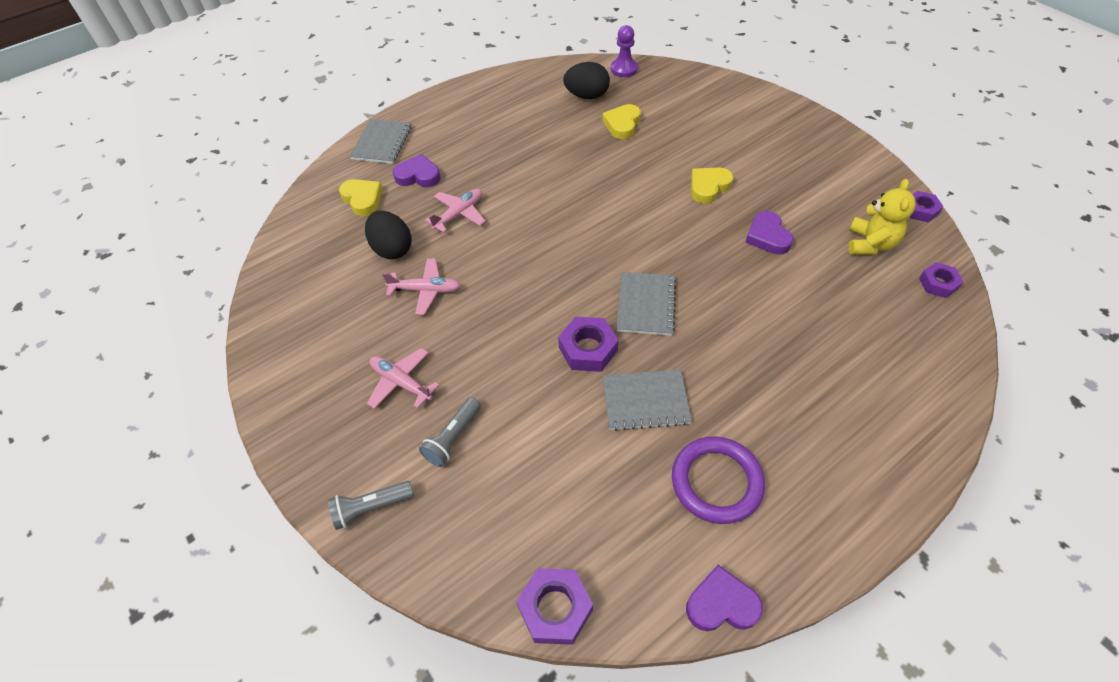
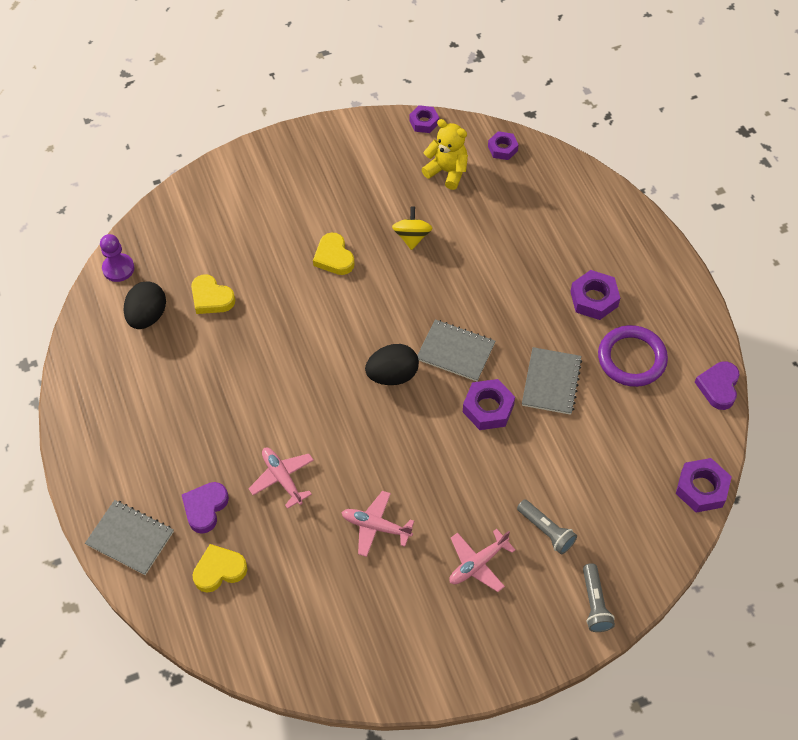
camera: 75 degrees left, 5 degrees up
(392, 249) = (308, 549): black egg -> black egg (392, 375)
(426, 290) = (376, 526): pink plane -> pink plane turned 90 degrees counterclockwise
(767, 236) = (412, 237): purple heart -> yellow spinning top
(782, 421) = (594, 299): none -> purple nut

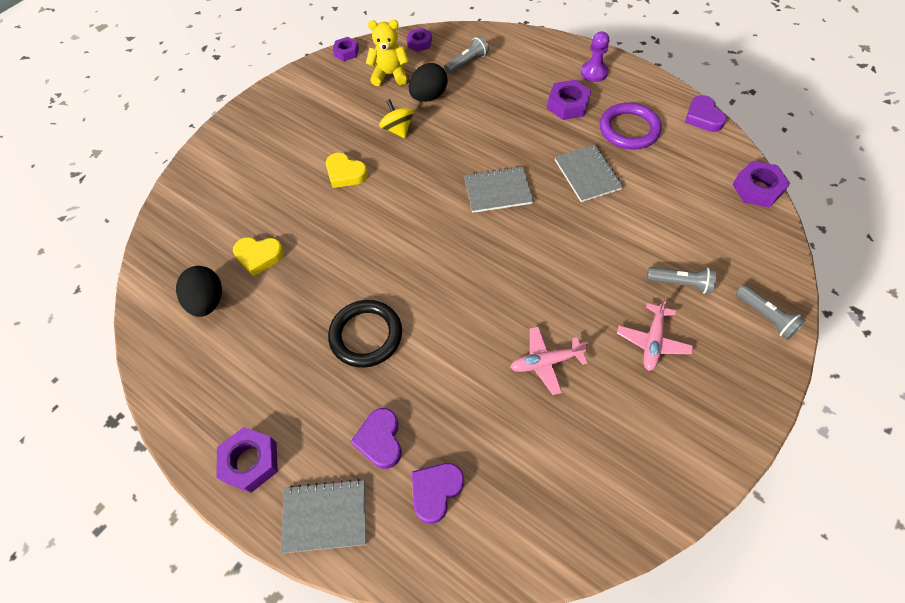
camera: 30 degrees left, 0 degrees up
(118, 268) = (152, 277): purple pawn -> purple pawn (594, 72)
(219, 570) = (436, 491): yellow heart -> purple heart
(250, 418) = (366, 335): none -> black ring
(282, 478) = (432, 370): pink plane -> none
(392, 375) = (462, 234): black egg -> black egg (428, 97)
(488, 408) = (557, 218): purple nut -> purple nut (250, 462)
(533, 197) = (467, 62): none -> grey flashlight

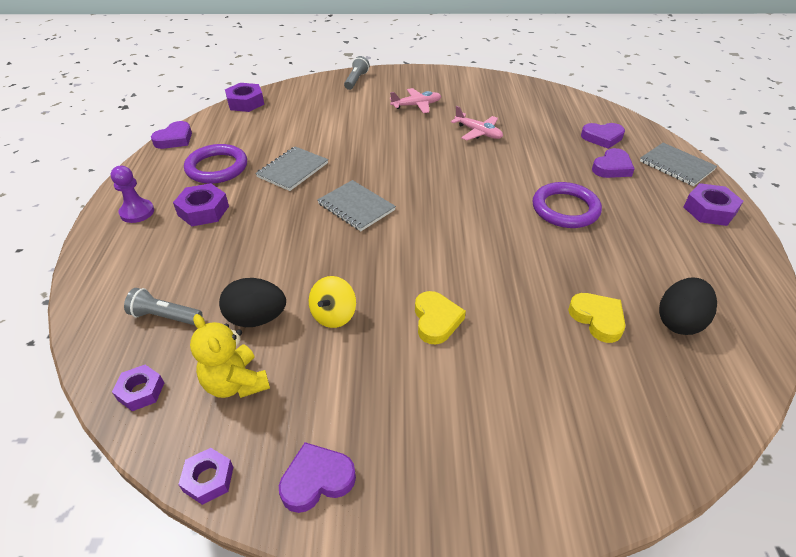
camera: 130 degrees left, 15 degrees down
(308, 83) = (317, 480): none -> purple heart
(366, 335) = (565, 209): black ring -> purple ring
(680, 283) = (361, 108): grey flashlight -> none

